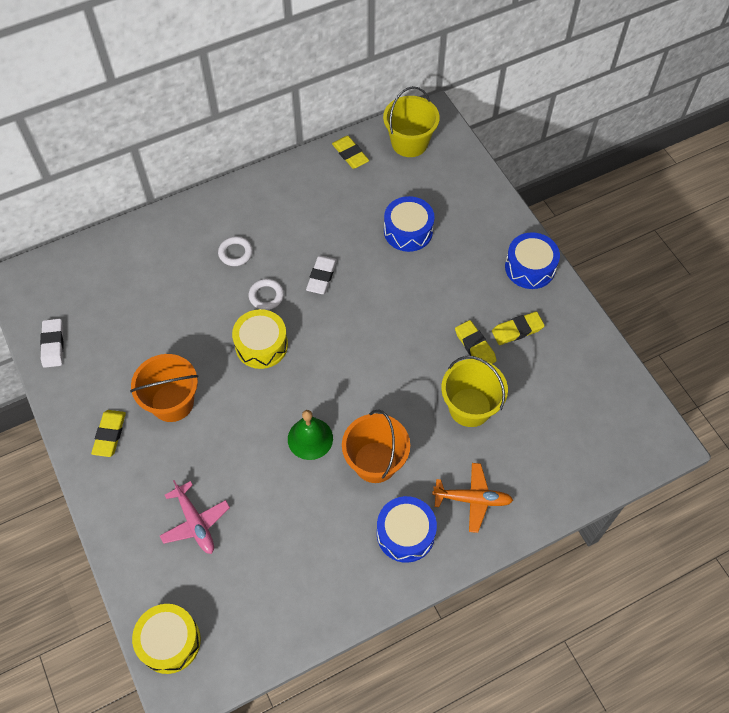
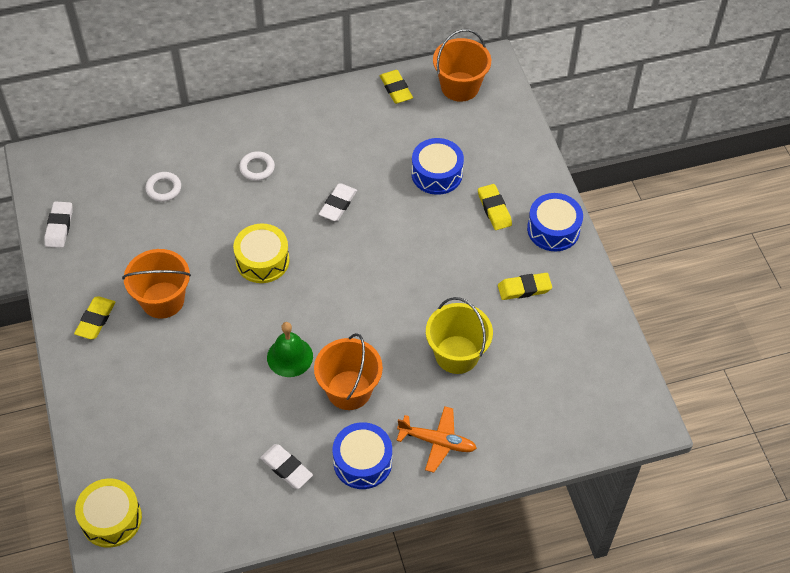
camera: 10 degrees right, 5 degrees down
(195, 522) = (160, 415): pink plane -> none
(266, 296) = (278, 214): white ring -> white ring (163, 188)
(333, 554) = (286, 468): none -> white eraser
(409, 143) = (460, 87): yellow bucket -> orange bucket
(475, 346) = (477, 297): yellow eraser -> yellow eraser (494, 209)

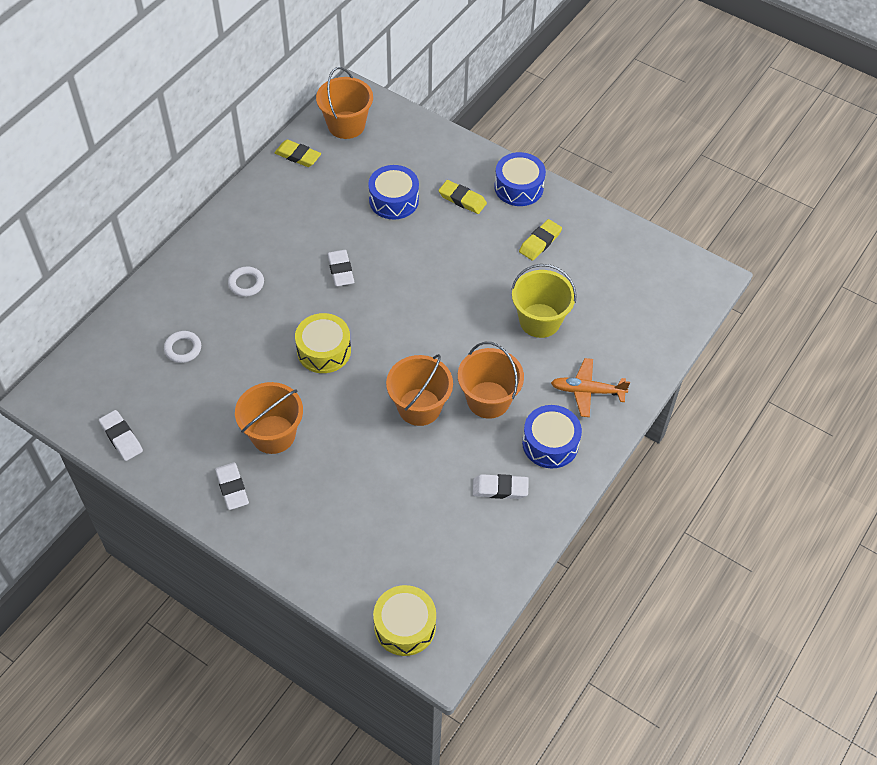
camera: 40 degrees left, 0 degrees up
(95, 320) = (232, 488): yellow eraser -> white eraser
(290, 357) = (419, 407): green bell -> orange bucket
(437, 442) = (587, 391): orange plane -> orange plane turned 150 degrees counterclockwise

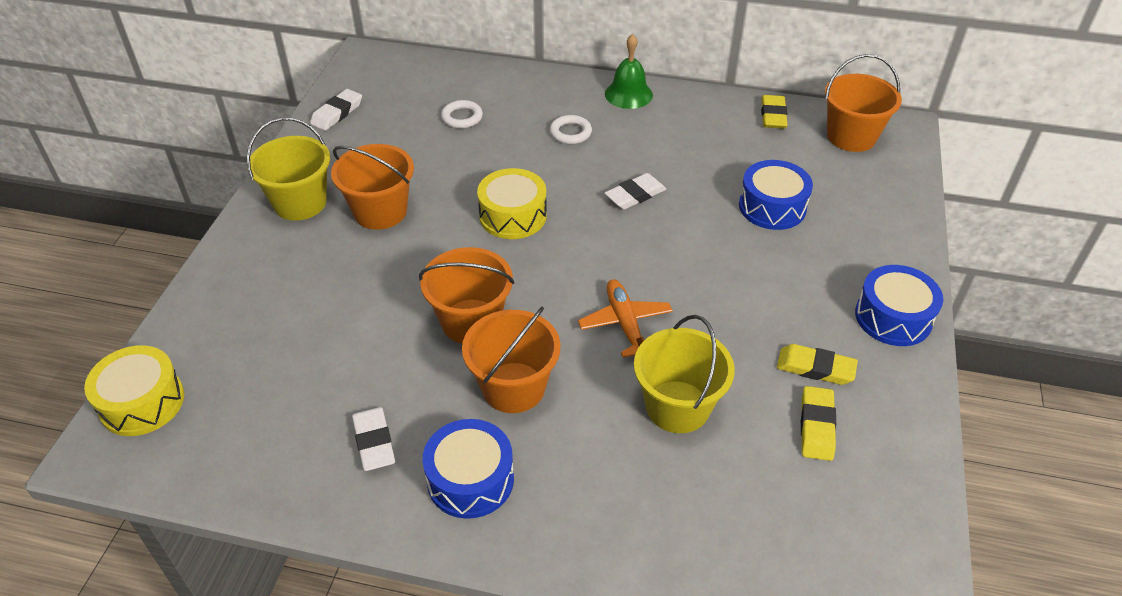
camera: 70 degrees right, 10 degrees down
(219, 230) = (628, 94): none -> green bell
(232, 488) = (300, 203): white eraser -> yellow bucket
(462, 199) = (824, 267): yellow eraser -> yellow eraser (817, 426)
(587, 391) = (583, 501): orange plane -> orange plane (625, 324)

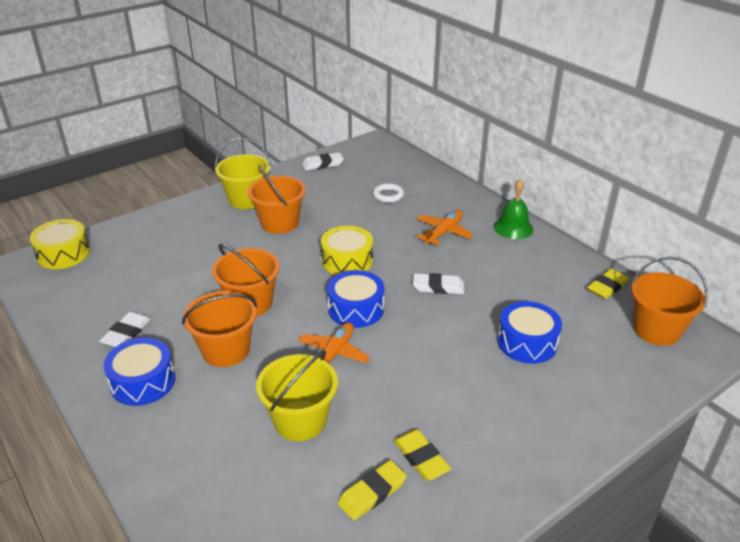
camera: 40 degrees right, 10 degrees down
(570, 133) = (443, 232): white ring -> orange plane
(893, 317) = (526, 464): blue drum -> blue drum (356, 309)

